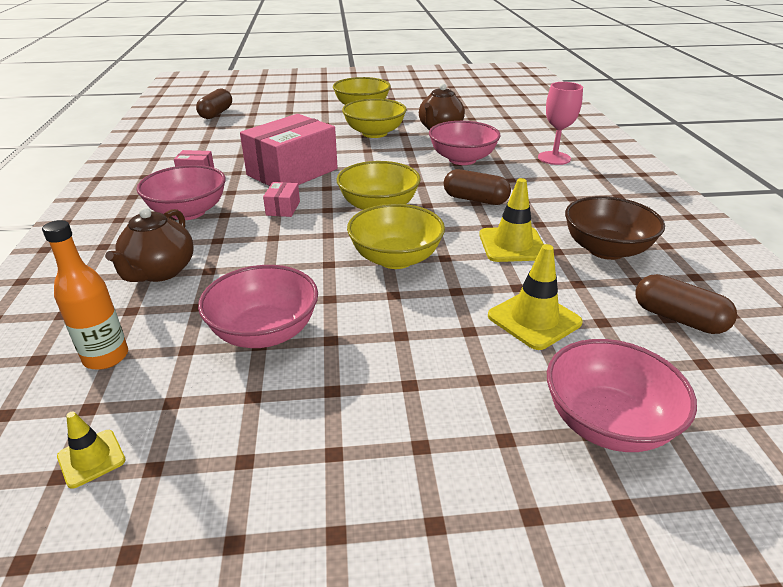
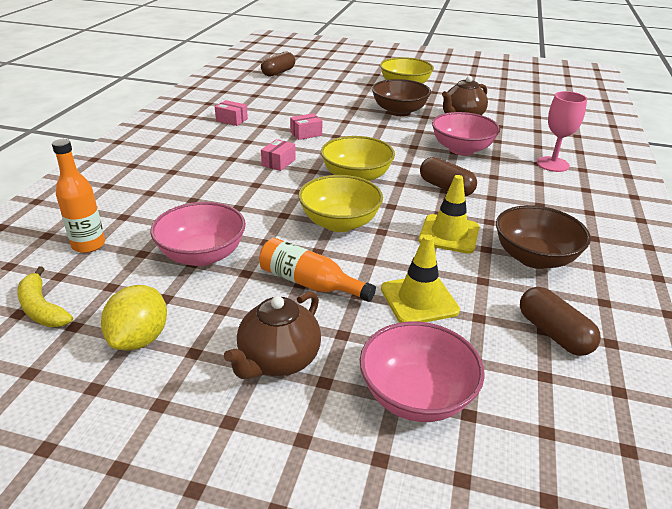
camera: 20 degrees right, 0 degrees up
(91, 458) = (42, 308): yellow traffic cone -> yellow banana
(160, 272) = (158, 193): brown teapot -> brown teapot (278, 360)
(188, 212) = (206, 151): pink bowl -> none
(254, 457) = (140, 338): none -> yellow lemon
(292, 172) = (306, 134): pink box -> pink box, size x0.41
(374, 133) = (399, 111): yellow bowl -> brown bowl
(411, 332) = (310, 283): none -> orange bottle

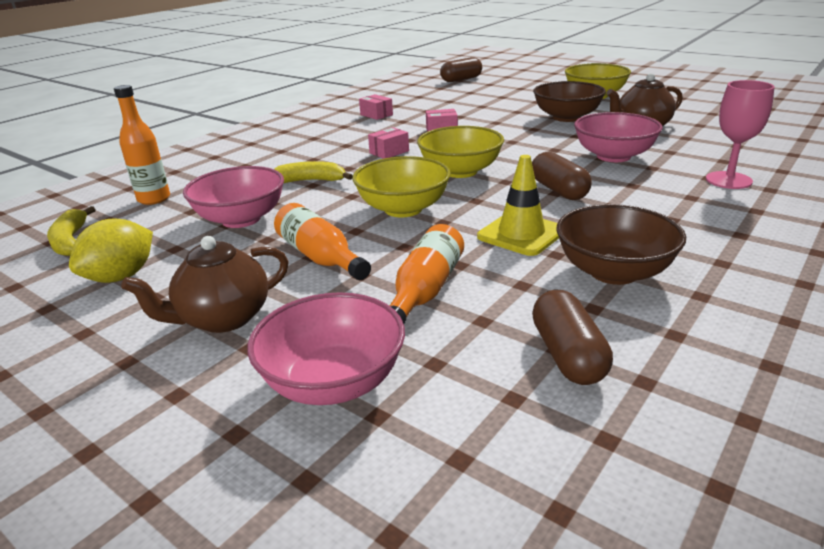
camera: 25 degrees right, 5 degrees down
(232, 203) = (310, 181): none -> yellow banana
(419, 300) = (425, 291): yellow traffic cone -> orange bottle

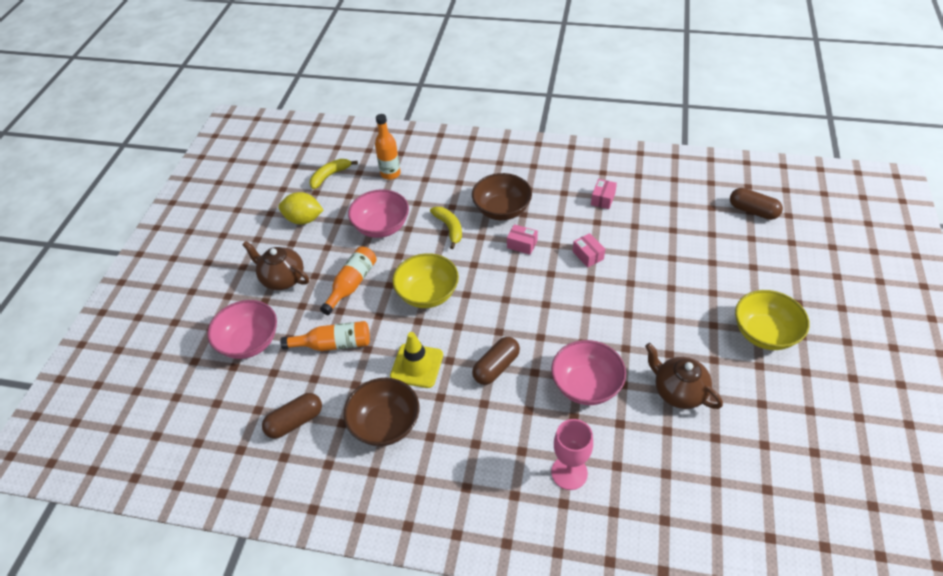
camera: 65 degrees right, 20 degrees up
(460, 171) = (504, 299): yellow bowl -> none
(566, 117) = (674, 329): brown bowl -> brown bowl (502, 210)

